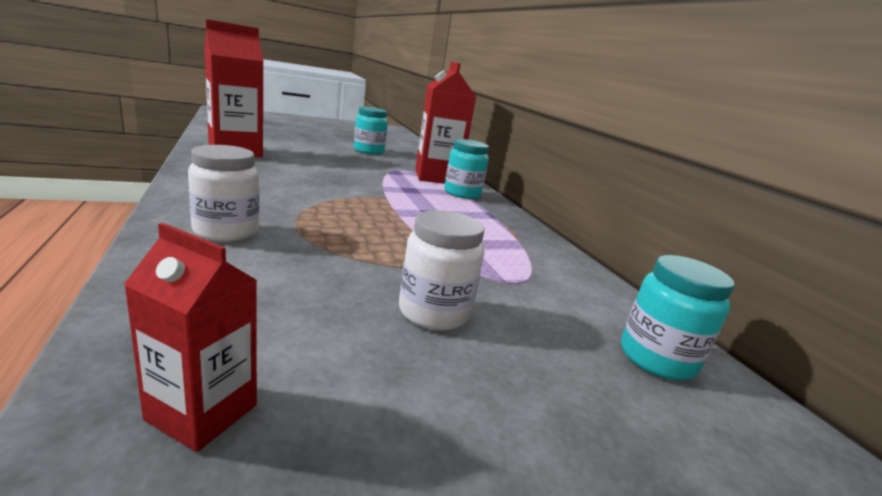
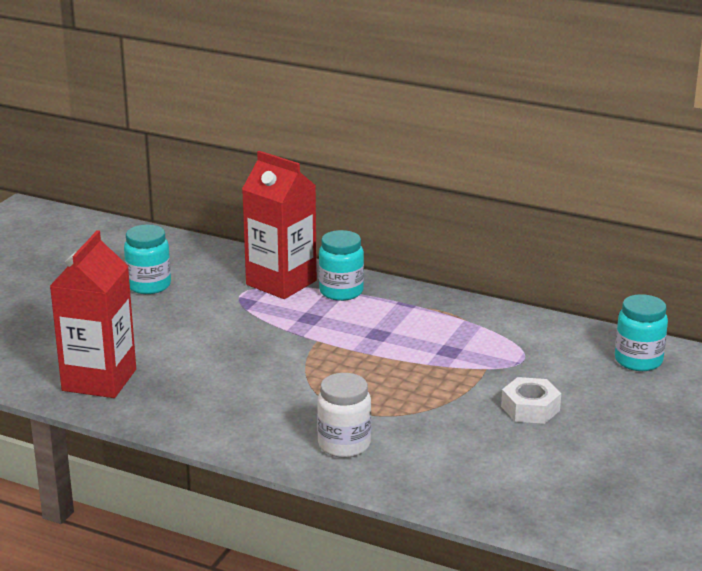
camera: 40 degrees left, 5 degrees up
(202, 412) = (551, 500): red carton -> none
(433, 312) = (530, 408): white jar -> white nut

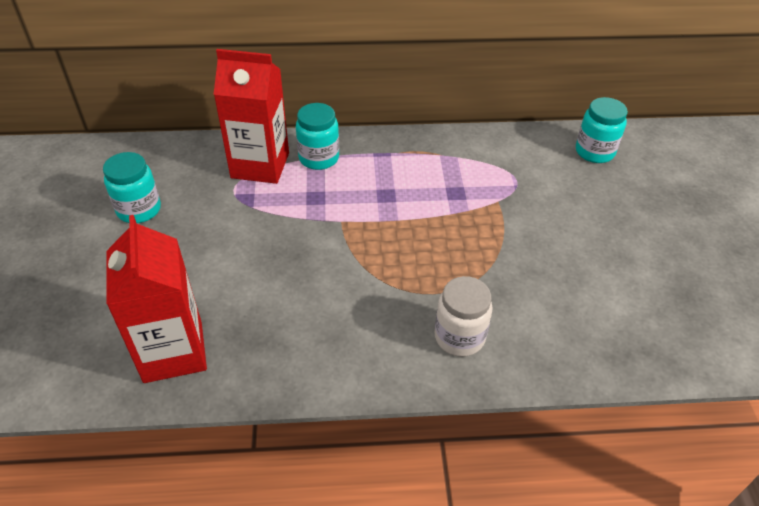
camera: 30 degrees left, 20 degrees up
(530, 408) = (565, 231): white nut -> none

